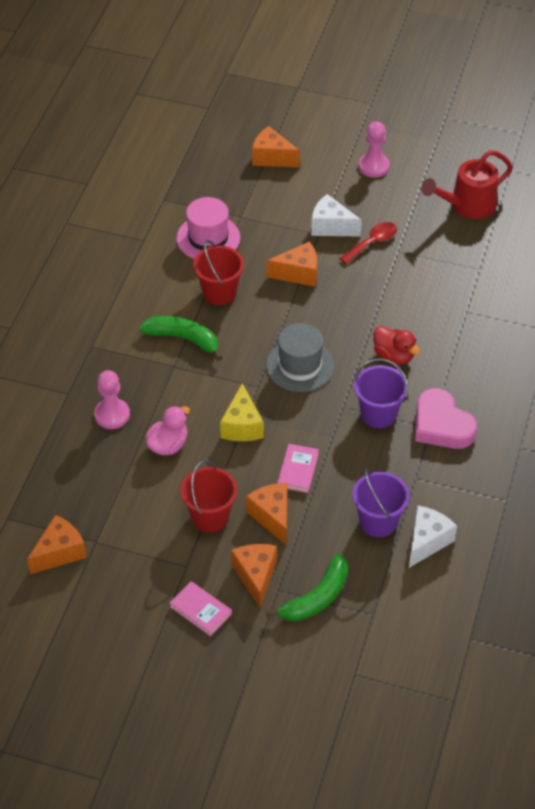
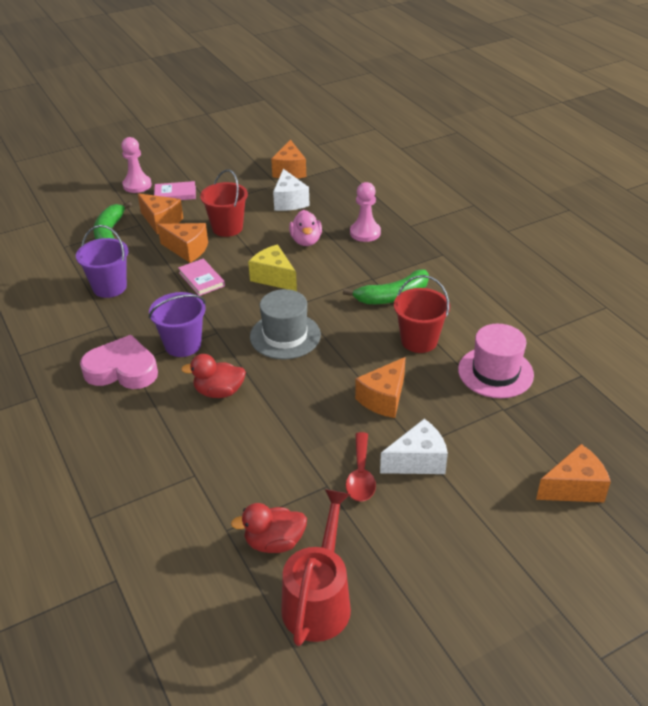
camera: 135 degrees right, 10 degrees down
(373, 166) = (473, 564): pink pawn -> pink pawn (137, 185)
(427, 541) = (61, 297): white cheese -> white cheese (289, 201)
(460, 245) = (274, 542): none -> red duck

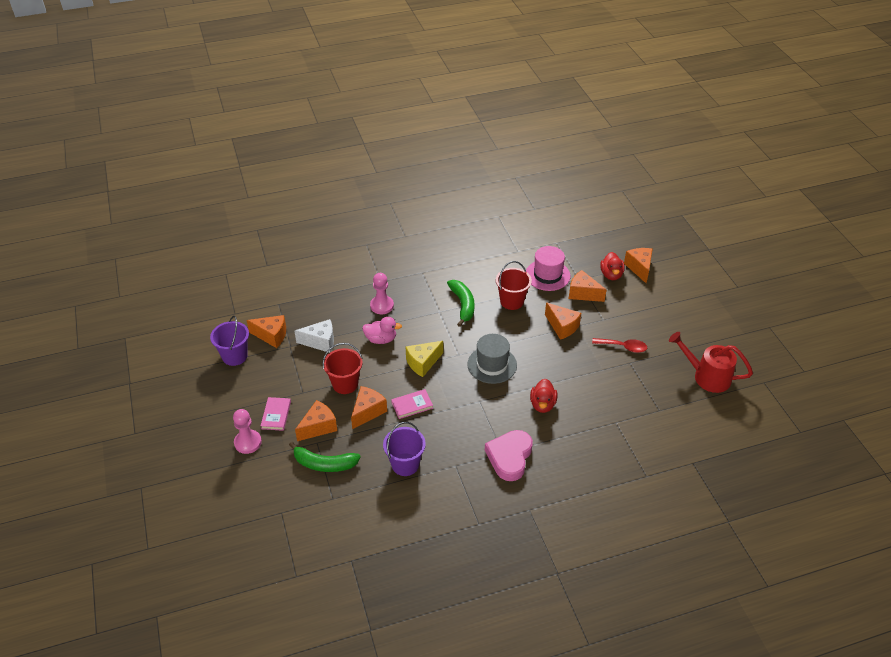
camera: 80 degrees left, 5 degrees up
(183, 345) = (489, 421): purple bucket -> purple bucket (235, 356)
(274, 542) = (669, 390): red duck -> red duck (611, 275)
(417, 461) = (615, 322): white cheese -> none
(470, 416) = (583, 293): none -> orange cheese

